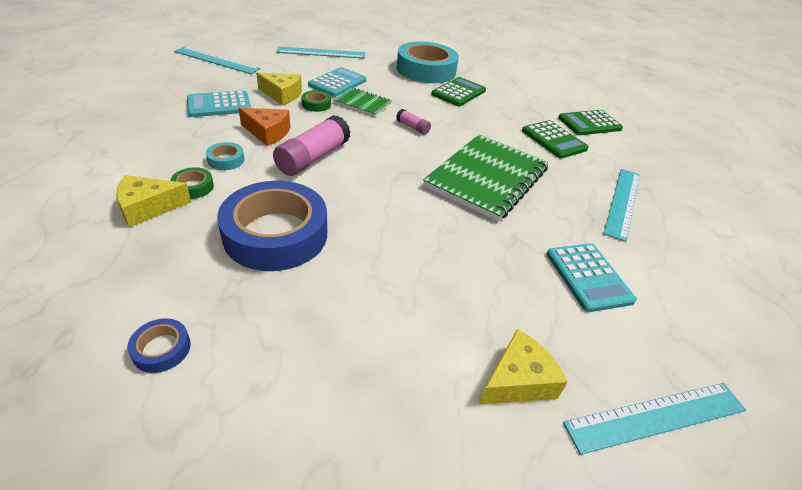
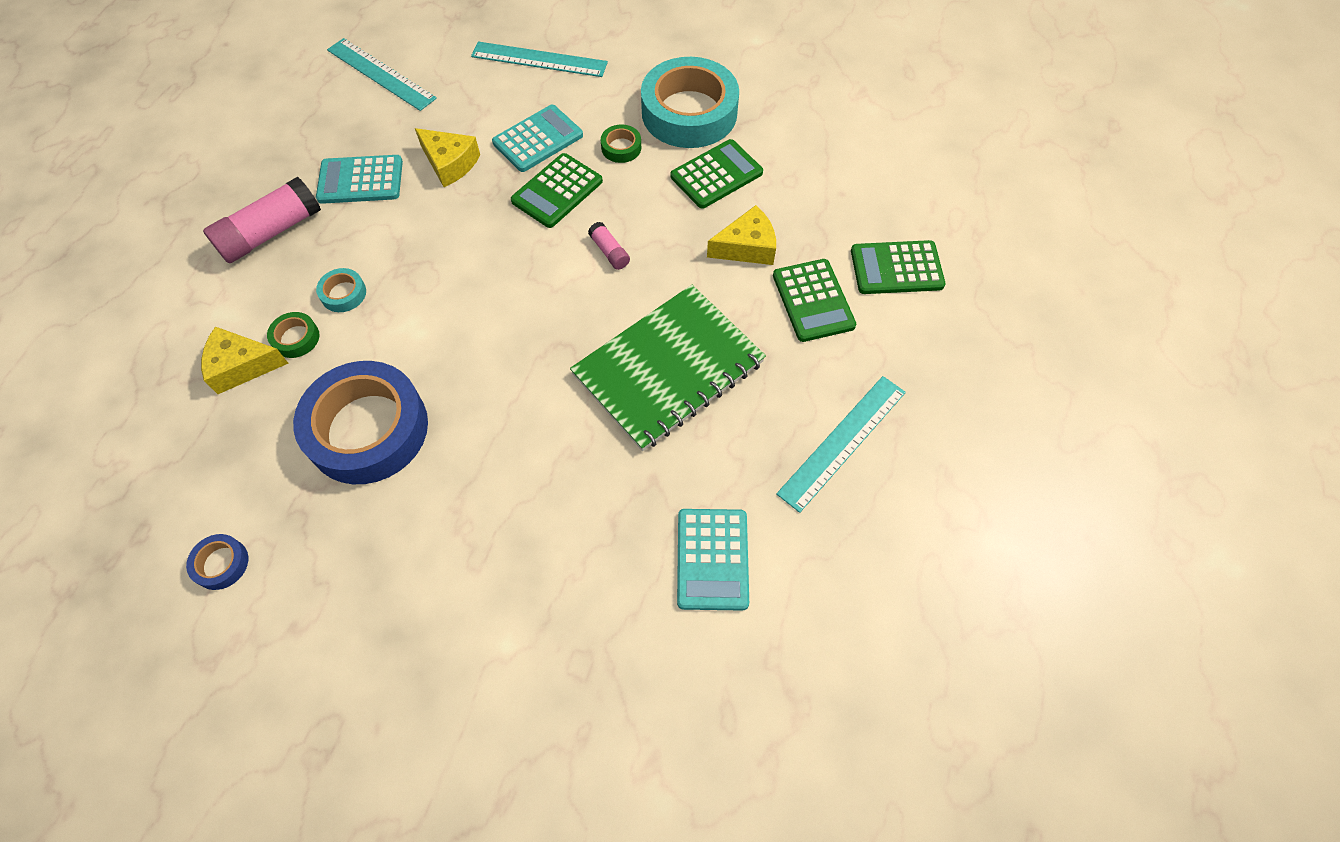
camera: 20 degrees right, 20 degrees up
(268, 133) = (408, 245): orange cheese -> none
(313, 157) = (451, 301): pink glue stick -> pink glue stick (271, 232)
(316, 104) = (490, 189): green tape -> green tape (621, 147)
(362, 103) = (557, 191): green notebook -> green calculator
(517, 380) = (551, 677): yellow cheese -> yellow cheese (747, 247)
(656, 416) = (676, 752): turquoise ruler -> none

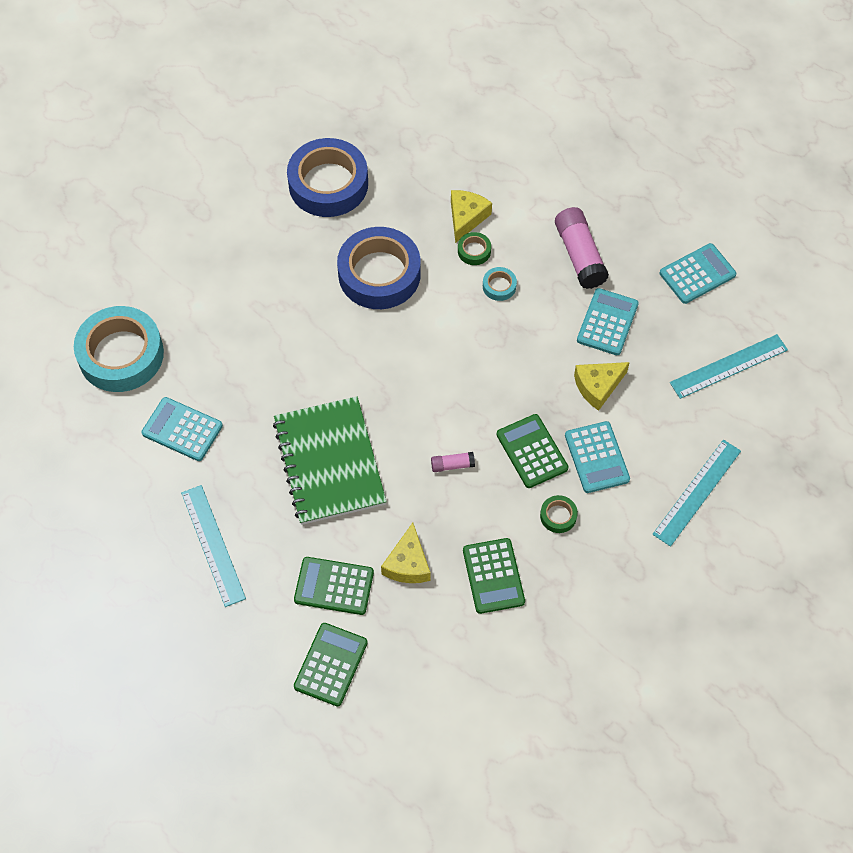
camera: 115 degrees right, 0 degrees up
(221, 564) = (328, 184): blue tape -> blue tape, size x2.45
(267, 126) = (697, 274): none -> turquoise calculator
(689, 112) = (575, 587): turquoise tape -> turquoise tape (121, 354)

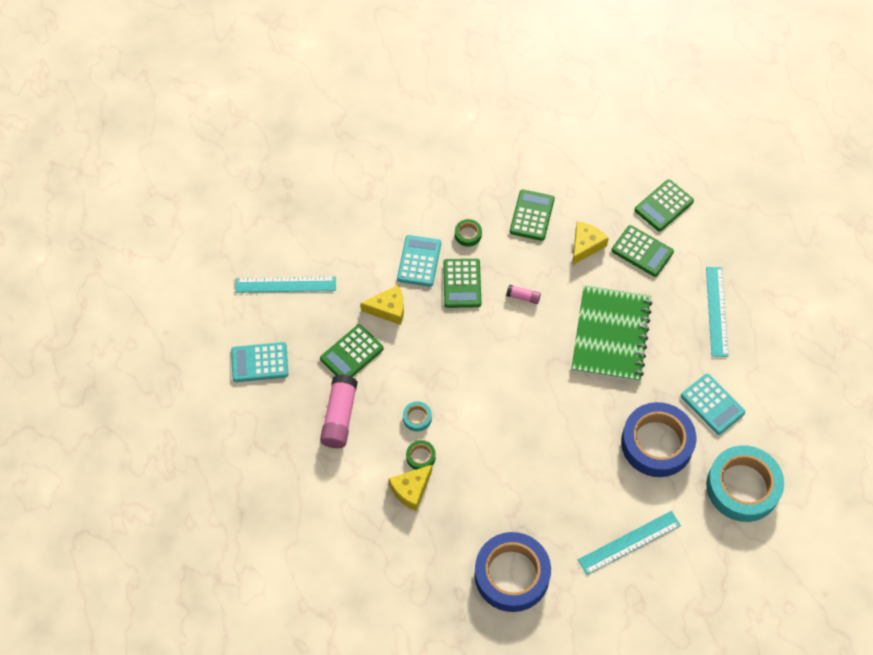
camera: 155 degrees left, 0 degrees up
(379, 274) = (507, 469): blue tape -> blue tape (657, 443)
(607, 322) = (352, 354): turquoise calculator -> green calculator
(697, 492) = (365, 212): turquoise ruler -> turquoise ruler (629, 543)

